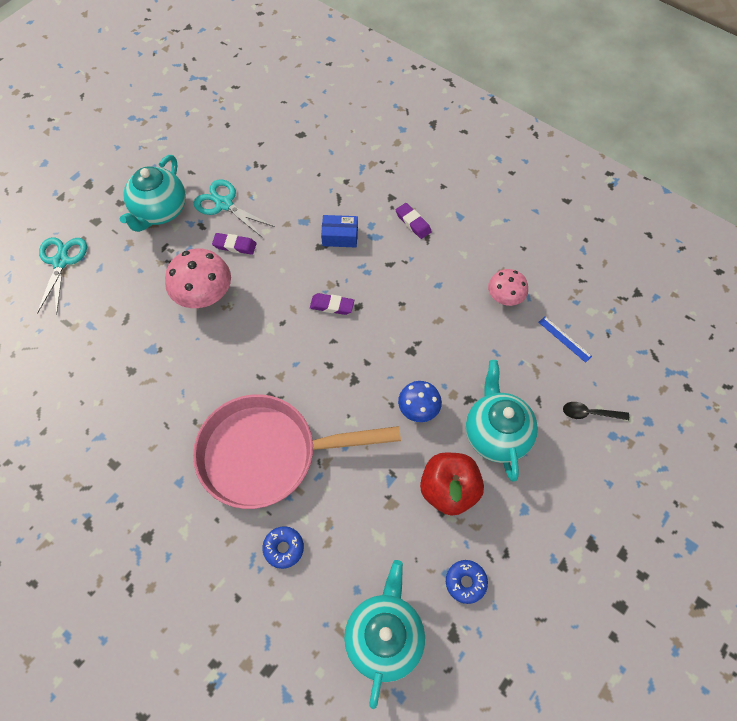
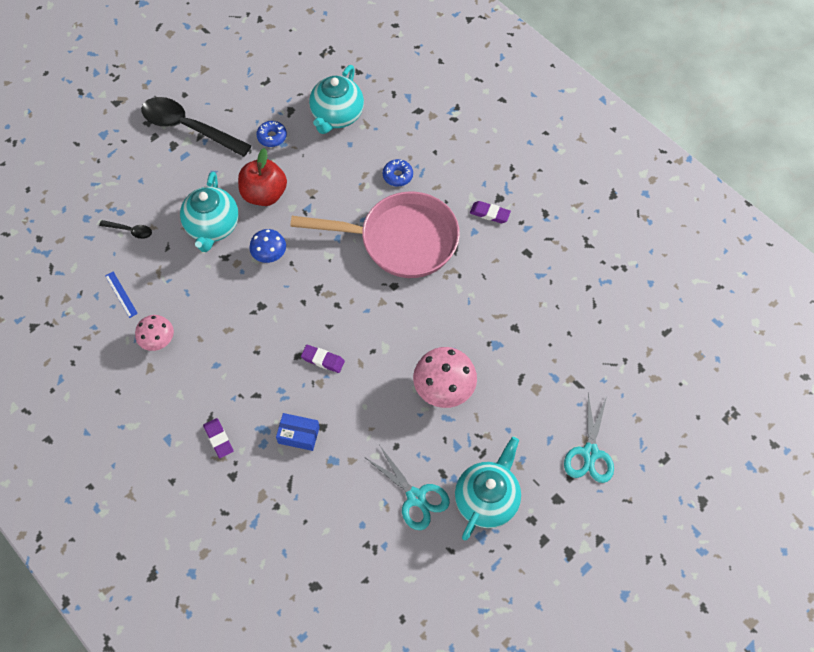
camera: 170 degrees left, 0 degrees up
(235, 245) = (409, 442): purple eraser -> purple eraser (489, 214)
(582, 577) = (189, 128): none -> black spoon

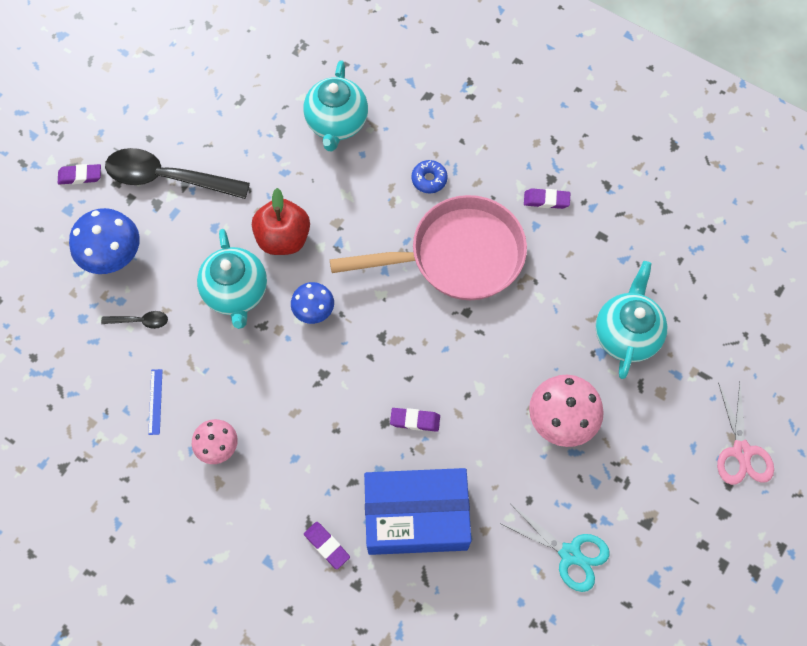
camera: 15 degrees left, 5 degrees up
(121, 111) = (80, 176): none -> purple eraser
(121, 294) = (155, 401): blue ruler -> blue ruler turned 45 degrees clockwise
(126, 177) = (113, 256): none -> blue mushroom
(272, 137) = (269, 166): blue donut -> none
(299, 435) = (416, 516): blue box -> blue box, size x2.34
(487, 499) = (648, 535): turquoise teapot -> turquoise teapot (626, 334)
(590, 453) = (741, 451): turquoise scissors -> pink scissors

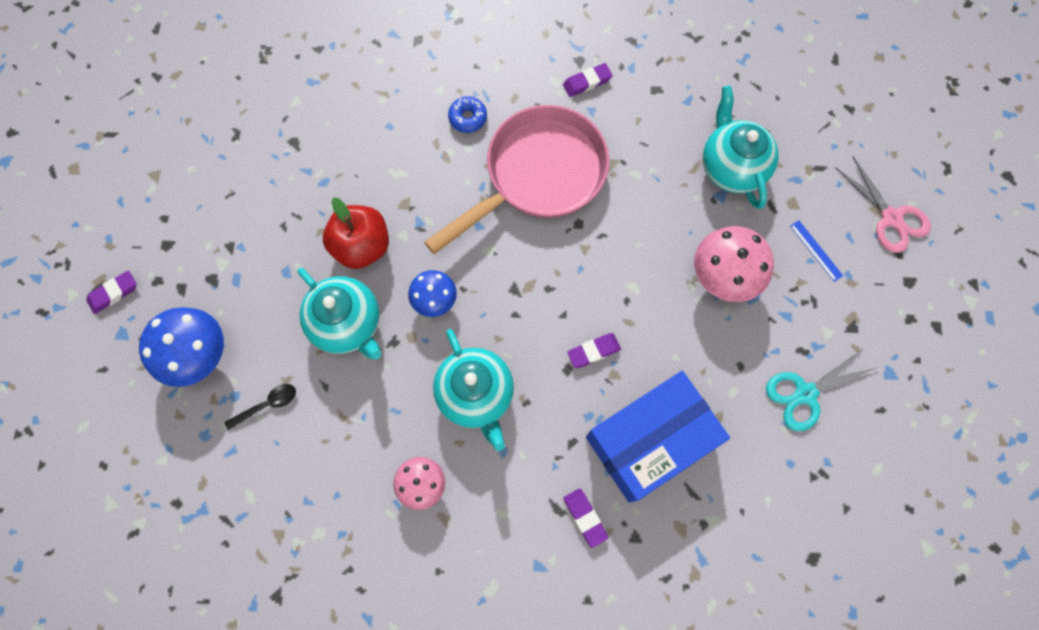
camera: 30 degrees left, 5 degrees up
(155, 401) = (332, 476): blue ruler -> blue ruler (816, 250)
(168, 178) = (208, 248): black spoon -> none
(327, 545) = (585, 517): purple eraser -> purple eraser turned 45 degrees clockwise
(337, 124) = (346, 109): turquoise teapot -> turquoise teapot (476, 395)
(570, 554) = (805, 394): turquoise scissors -> turquoise scissors turned 150 degrees clockwise

